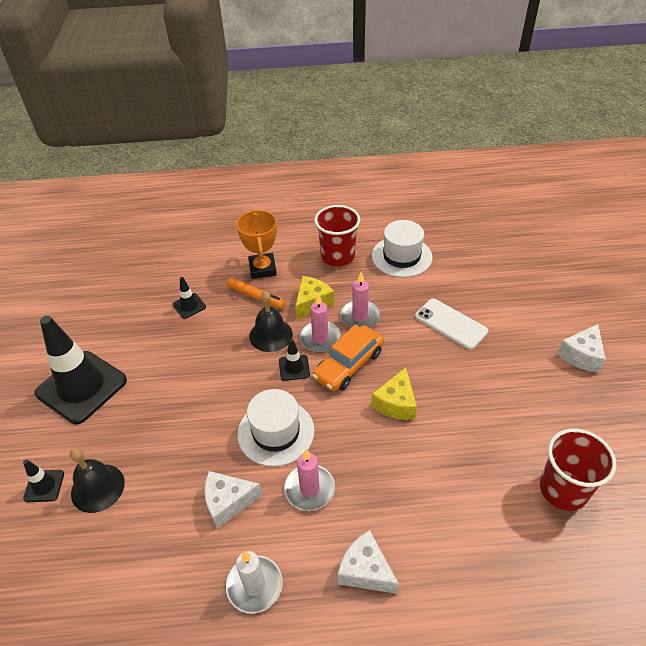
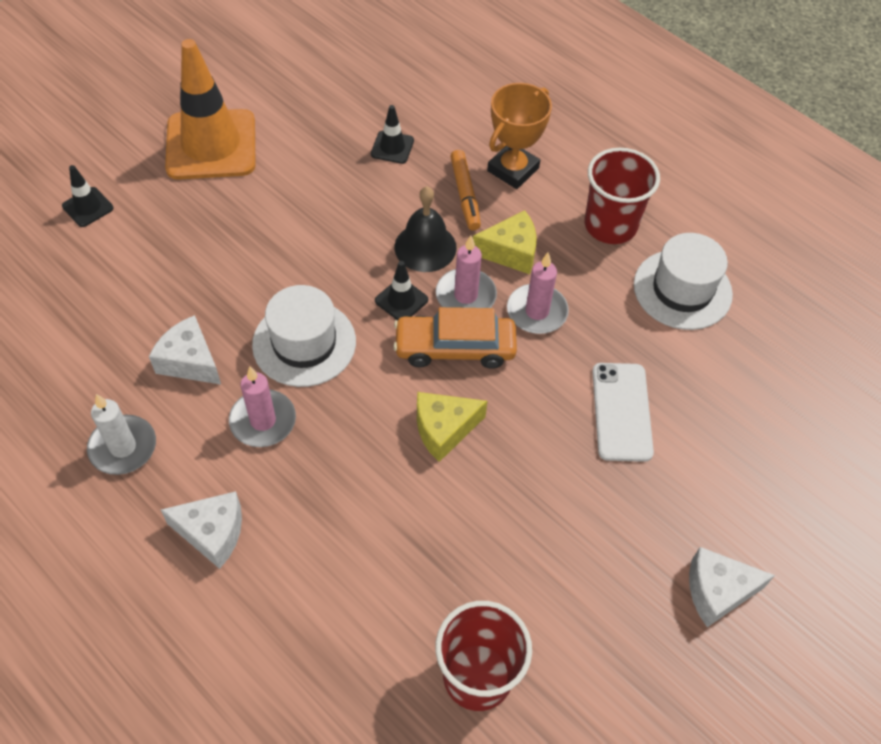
camera: 45 degrees right, 10 degrees up
(81, 387) = (211, 145): black traffic cone -> orange traffic cone
(97, 488) = (119, 247): black bell -> none
(365, 570) = (212, 533): white cheese -> white cheese turned 105 degrees clockwise

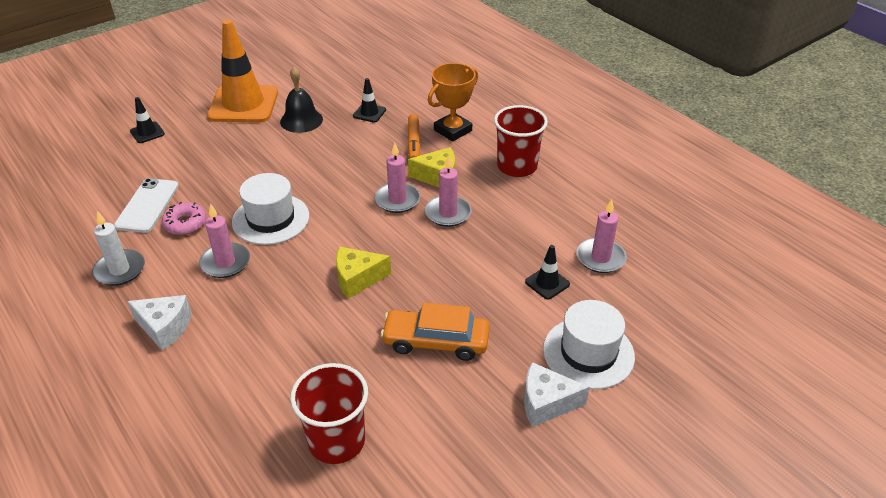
camera: 10 degrees right, 15 degrees down
(190, 361) = (185, 223): white cheese -> pink donut
(401, 300) = (349, 199): black traffic cone -> black traffic cone (547, 283)
(425, 247) = (376, 170): black bell -> black bell (301, 120)
(455, 348) = (380, 230): orange car -> orange car (436, 341)
(621, 412) = (497, 279): white phone -> white phone (147, 205)
(682, 289) = (562, 208): white hat -> white hat (588, 353)
(743, 365) = (600, 258): none -> pink candle

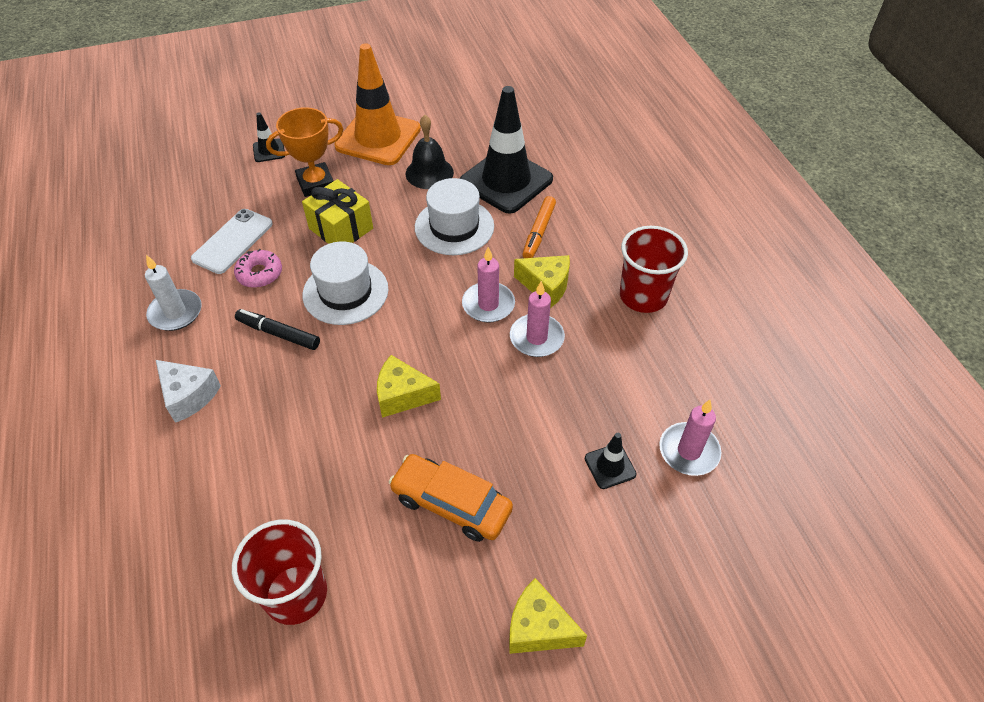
camera: 20 degrees right, 10 degrees up
(225, 262) = (278, 334): pink candle -> black marker
(243, 175) = (341, 228): none -> yellow gift
(369, 113) = (506, 181): black traffic cone -> black traffic cone, size x2.32
(453, 130) = (589, 227): orange trophy -> orange trophy (316, 183)
(546, 403) = (538, 628): white cheese -> yellow cheese
(588, 353) = (617, 577): white hat -> white hat (454, 227)

